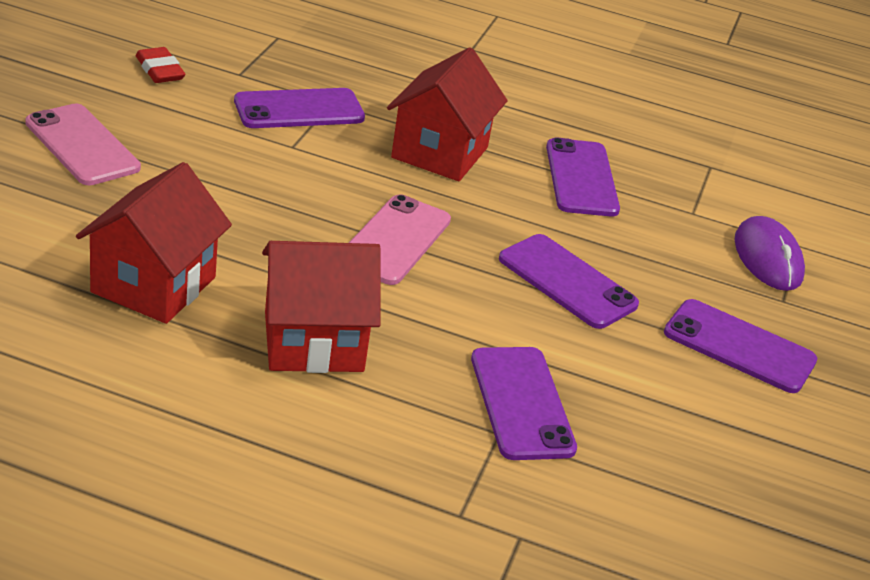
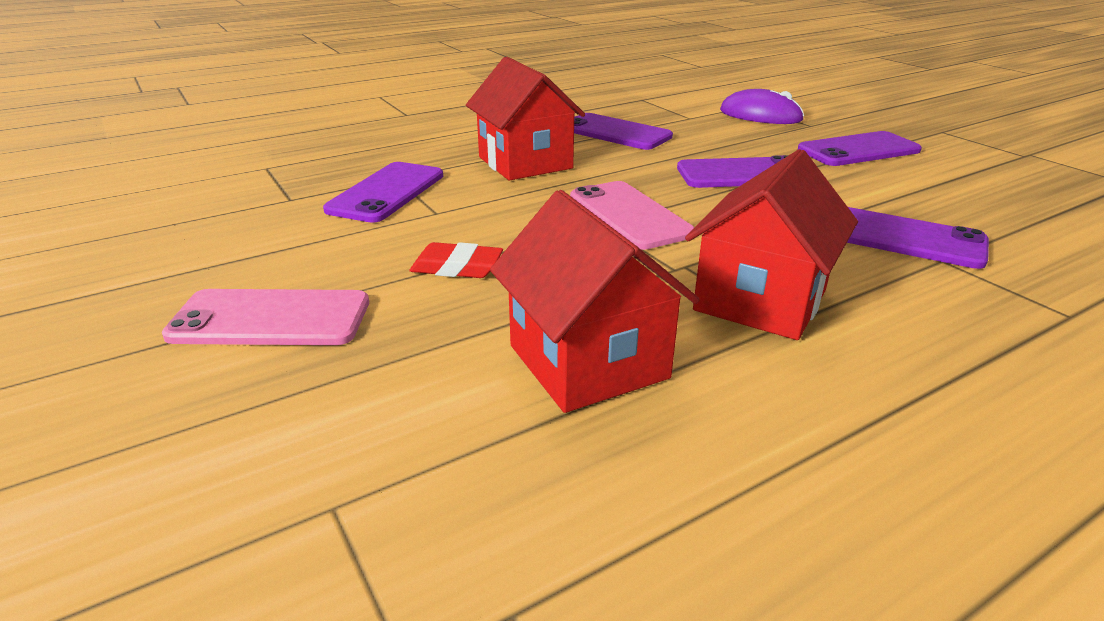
camera: 45 degrees left, 5 degrees down
(160, 70) = (216, 232): red eraser -> red eraser (457, 267)

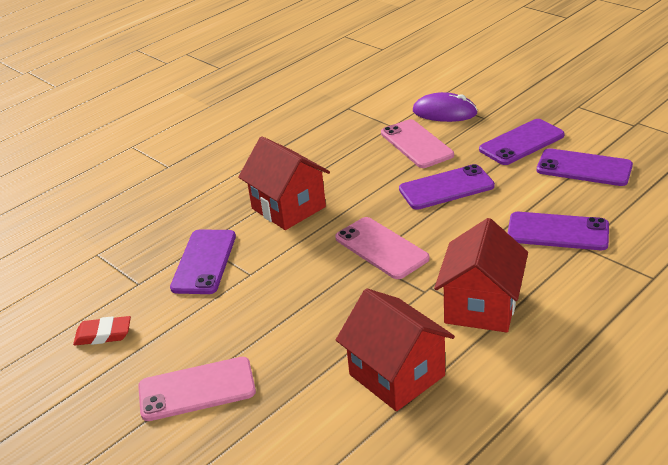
camera: 10 degrees left, 5 degrees up
(457, 267) = (289, 321): red eraser -> red eraser (103, 334)
(615, 132) = (341, 157): purple phone -> purple phone (584, 168)
(715, 134) = (416, 144): none -> pink phone

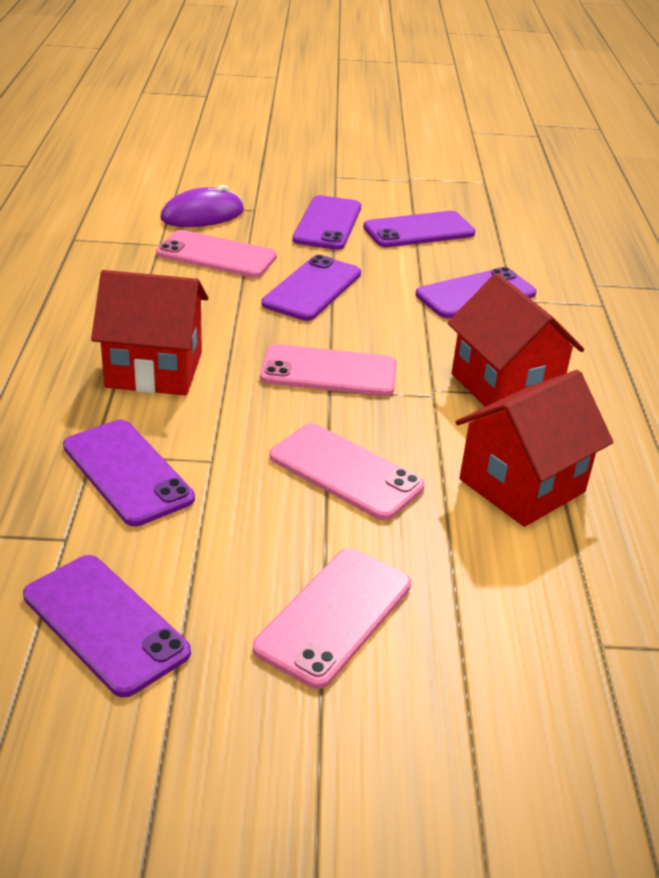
camera: 50 degrees left, 0 degrees up
(103, 334) = (105, 624): red eraser -> purple phone
(307, 314) = (345, 472): none -> pink phone
(396, 375) = (522, 486): red house -> red house turned 45 degrees counterclockwise

